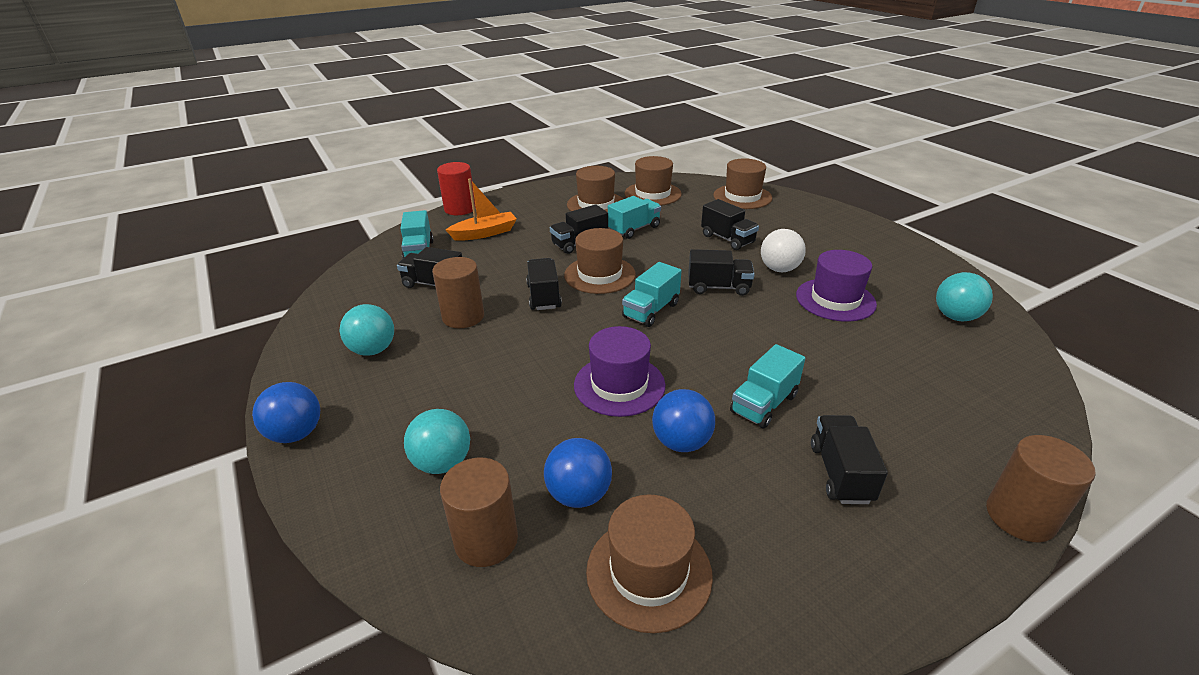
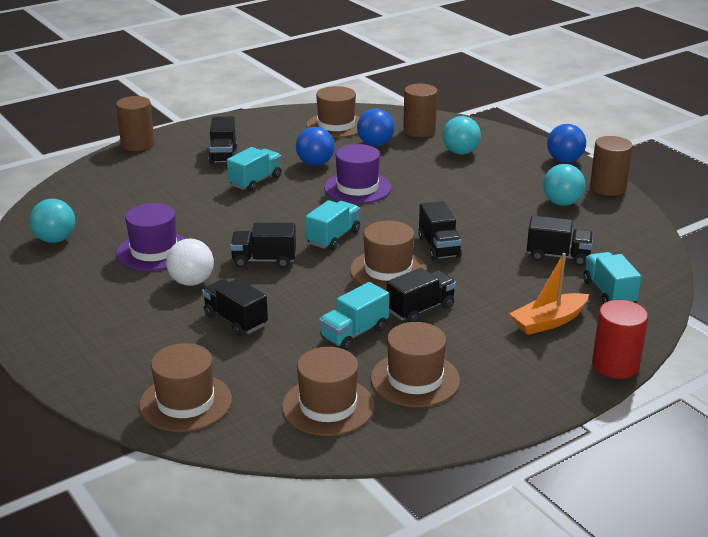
camera: 175 degrees right, 5 degrees down
(463, 316) = (505, 228): brown cylinder -> brown cylinder (607, 188)

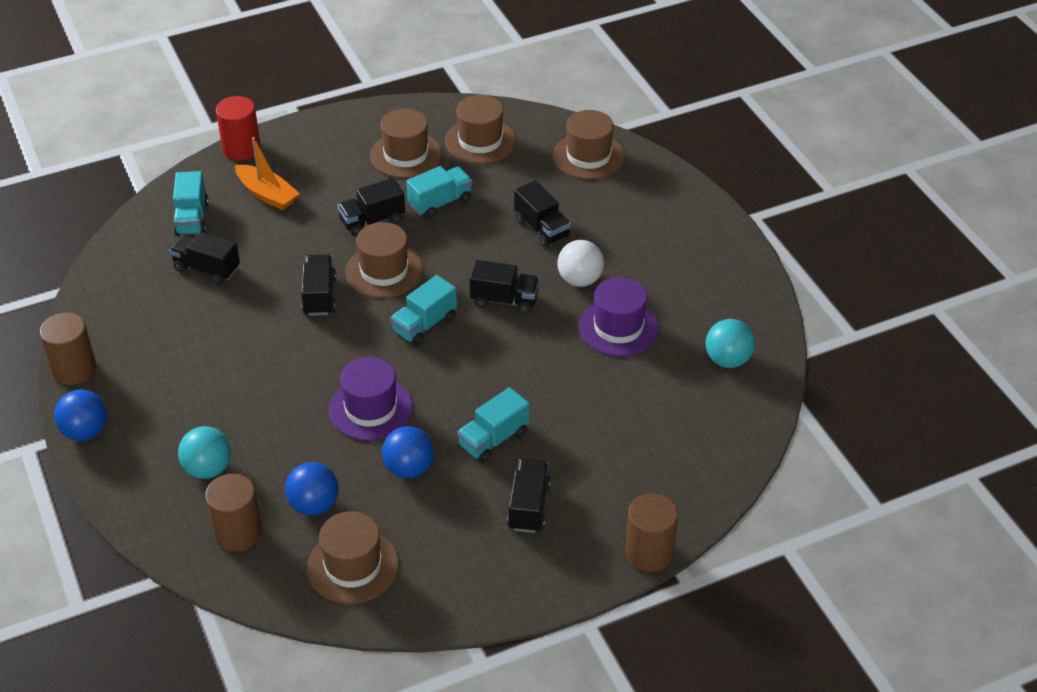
camera: 170 degrees left, 15 degrees up
(548, 322) = (267, 194): orange boat -> orange boat turned 60 degrees clockwise
(562, 203) = (146, 349): turquoise ball -> none

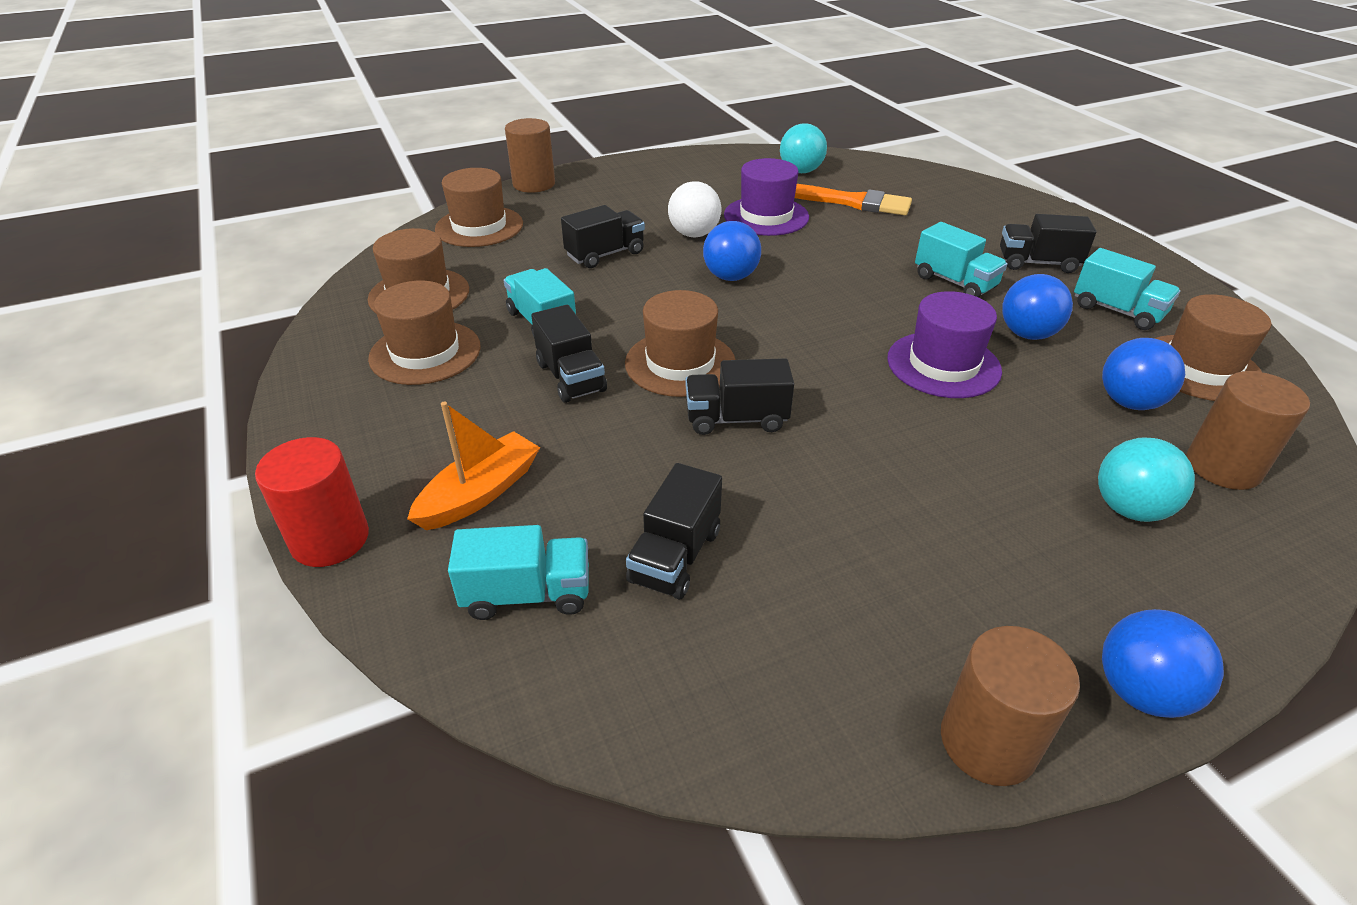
camera: 90 degrees left, 5 degrees down
(424, 325) = (782, 329): turquoise truck -> turquoise truck (1117, 311)
(504, 300) = (730, 277): black truck -> blue ball
(649, 552) = (1054, 209): brown cylinder -> brown cylinder (534, 184)
(655, 389) = (849, 202): none -> orange brush

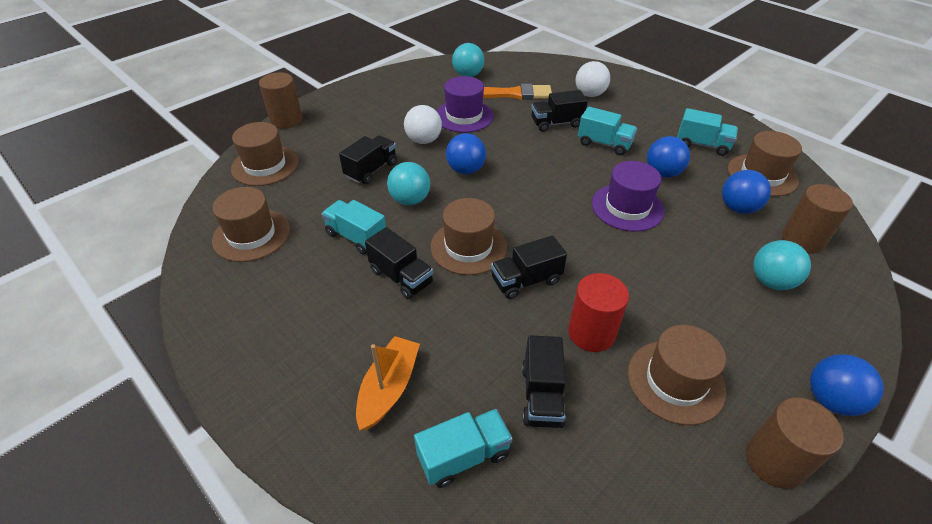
camera: 20 degrees left, 5 degrees up
(330, 539) = (301, 460): red cylinder -> red cylinder (591, 333)
(425, 352) = (284, 284): brown hat -> brown hat (675, 381)
(635, 296) = (410, 200): none -> turquoise ball
(969, 220) = (590, 94): none -> white ball
(1038, 263) = (644, 119): black truck -> black truck (556, 123)

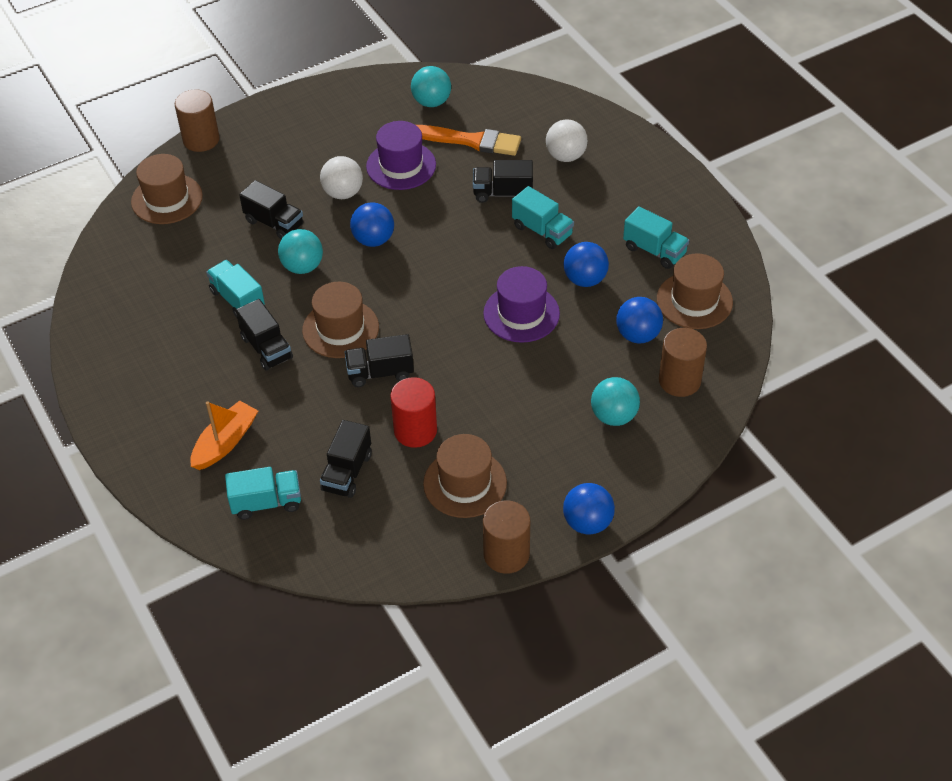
camera: 15 degrees right, 5 degrees up
(251, 235) = (139, 280): brown hat -> none
(371, 170) = (274, 223): black truck -> black truck turned 75 degrees clockwise

